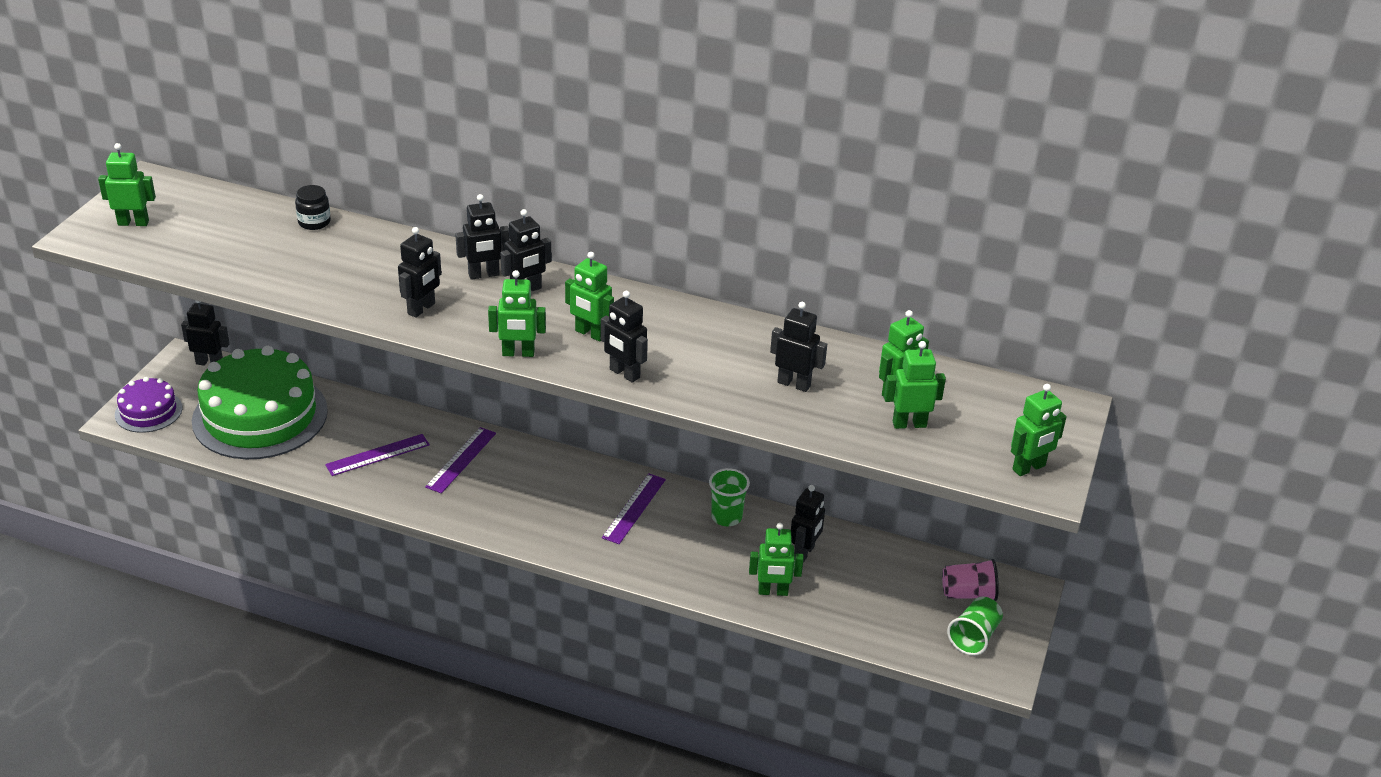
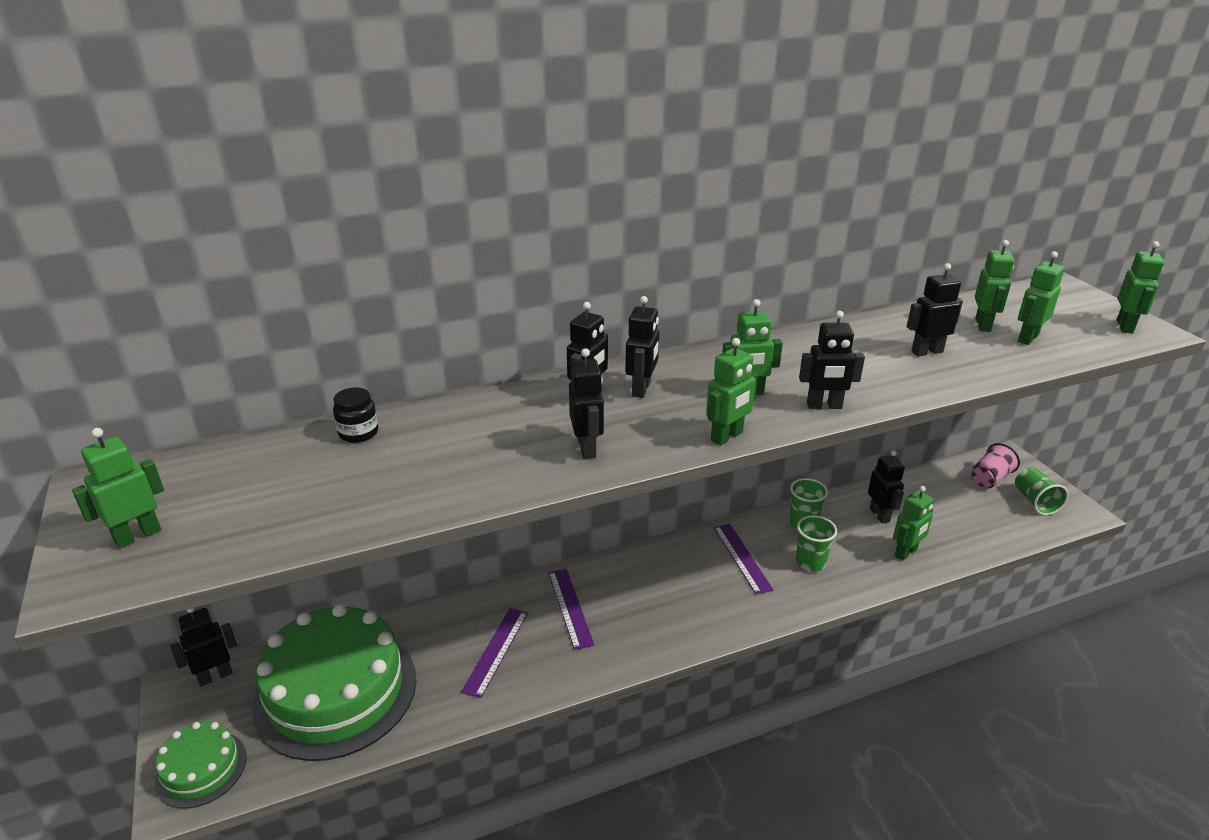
camera: 40 degrees left, 5 degrees down
(148, 411) = (201, 769): purple cake -> green cake
(681, 546) = (810, 563): none -> green cup

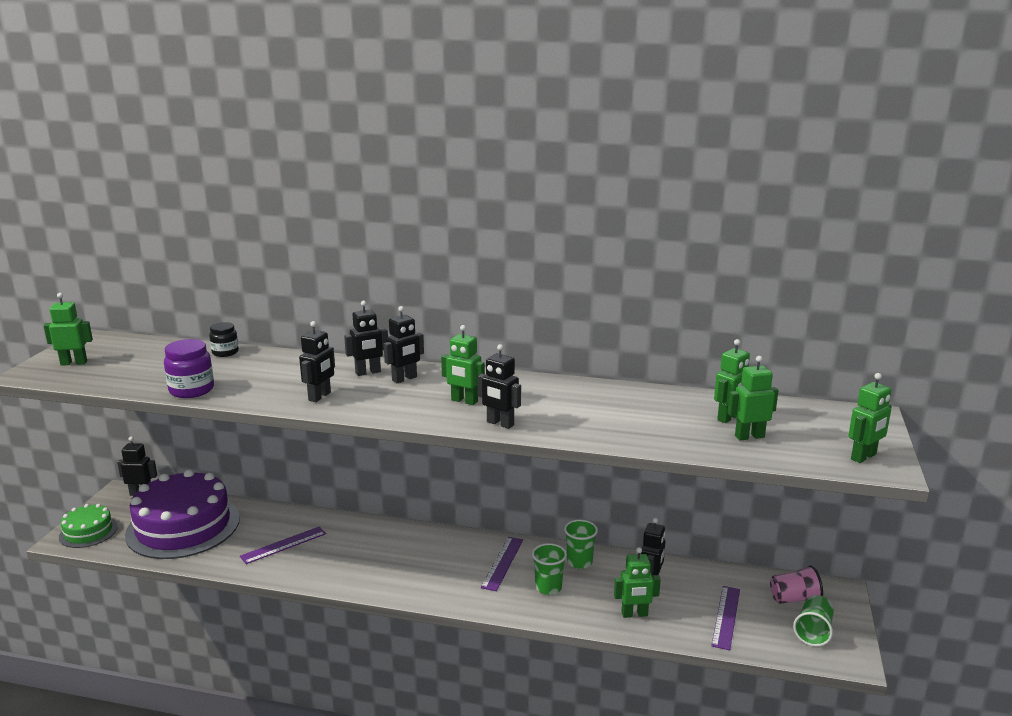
camera: 35 degrees right, 10 degrees down
(336, 691) = (183, 526): green cake -> purple cake
(405, 505) = (191, 390): none -> purple jar
(570, 607) = (353, 542): purple ruler -> purple ruler (726, 617)
(727, 436) = (407, 418): green robot -> none
(926, 352) = (643, 419): black robot -> none

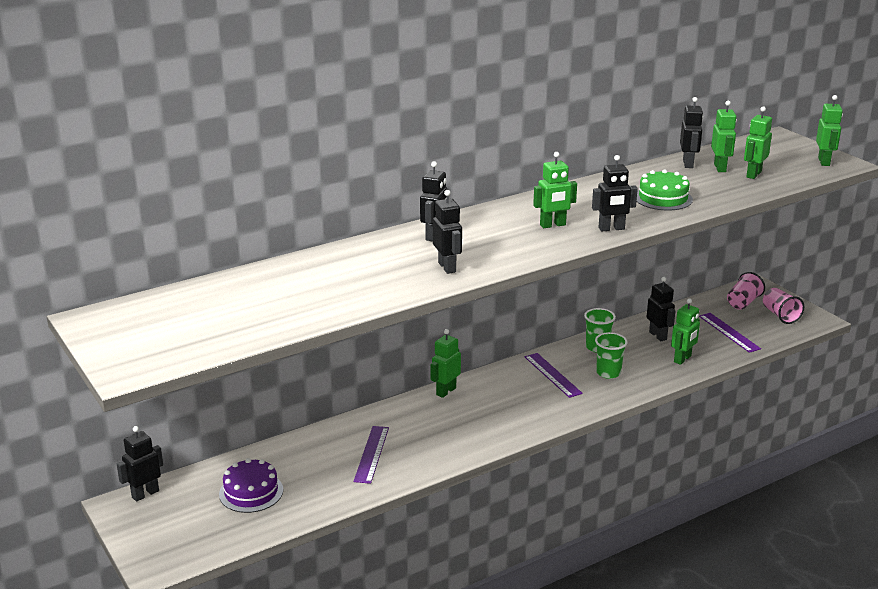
camera: 45 degrees left, 5 degrees up
(74, 363) = (146, 343): green robot -> green robot (446, 391)
(88, 532) = (165, 548): green cake -> green cake (663, 198)
(183, 526) = (251, 492): purple cake -> purple cake, size x0.49
(191, 390) = (331, 310): purple jar -> none
(225, 352) = (270, 272): black jar -> none
(404, 379) = (473, 229): black robot -> black robot (688, 164)
(813, 631) = (780, 315): green cup -> pink cup

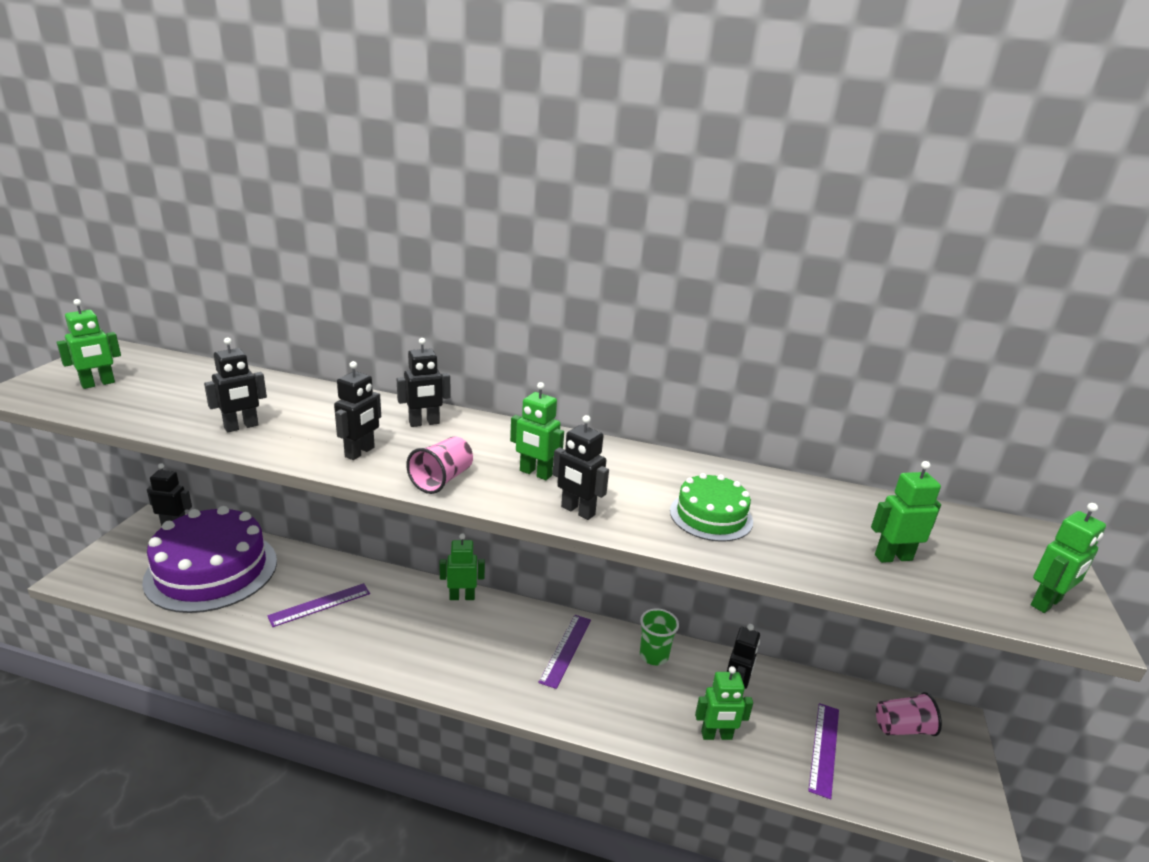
camera: 45 degrees right, 0 degrees up
(251, 492) = (212, 570): purple cake -> purple cake, size x2.03
(608, 373) = (617, 688): green cup -> none
(688, 164) = (831, 500): black robot -> black robot (241, 427)
(720, 168) = (863, 525): green robot -> green robot (98, 384)
(780, 315) = (928, 779): pink cup -> pink cup (442, 479)

